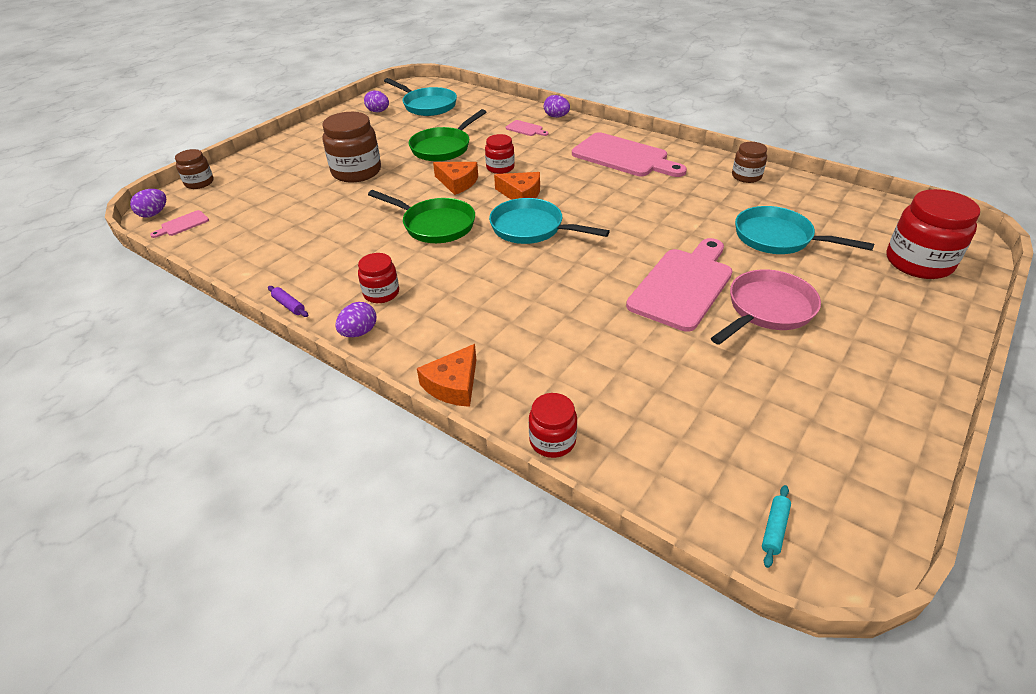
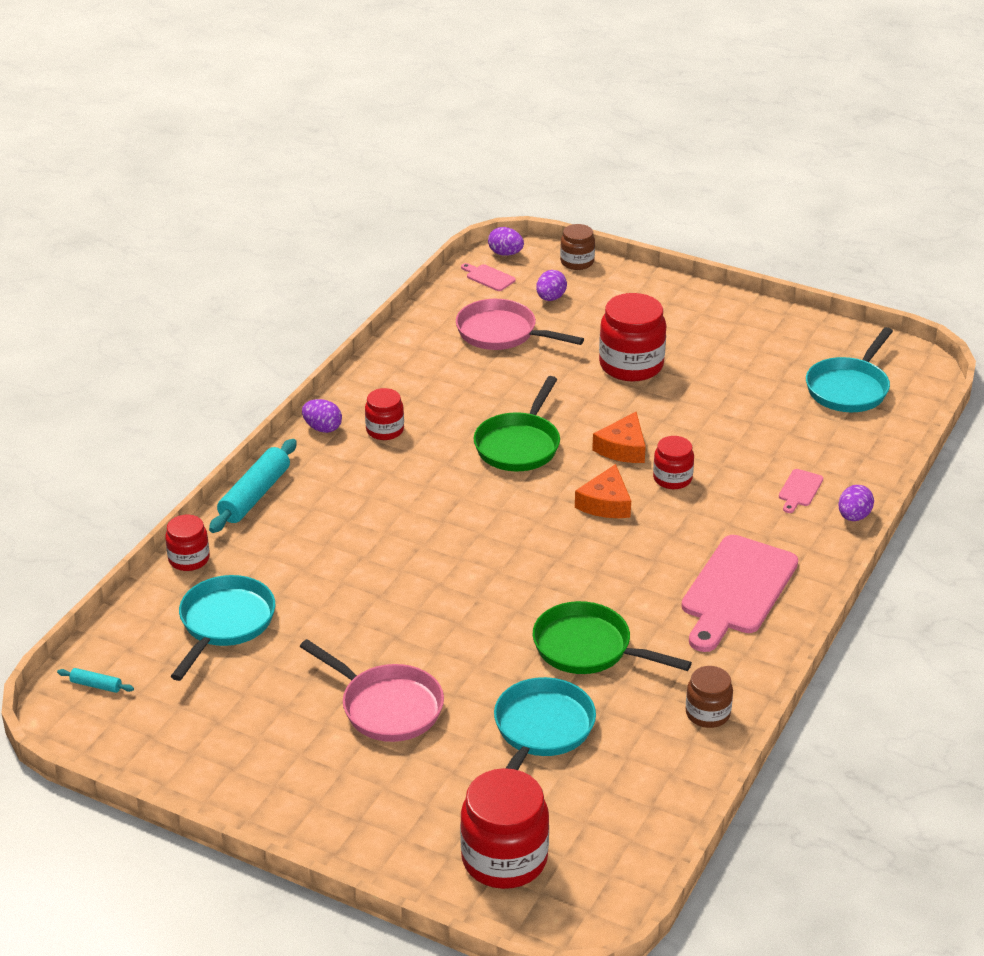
camera: 80 degrees right, 5 degrees down
(273, 223) = (502, 333): none -> pink pan
(289, 305) = (359, 378): purple rolling pin -> none
(356, 172) = (631, 365): brown jar -> red jar
(378, 111) = (812, 349): purple egg -> purple egg (550, 298)
(443, 147) = (717, 423): green pan -> green pan (589, 648)
(453, 385) = (255, 495): orange cheese -> turquoise rolling pin
(532, 228) = (525, 519): turquoise pan -> turquoise pan (224, 624)
(682, 285) = (424, 642): pink cutting board -> none

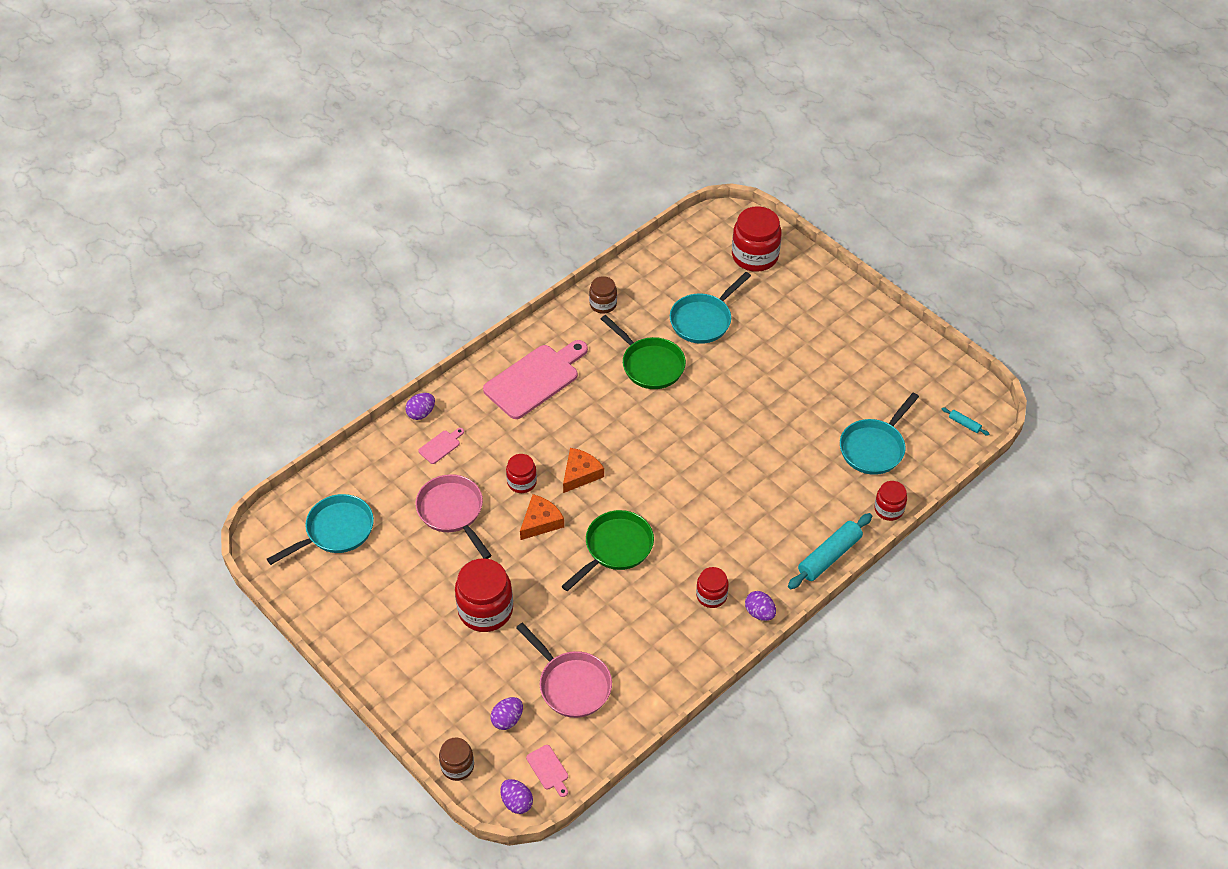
camera: 160 degrees left, 15 degrees up
(386, 706) = (788, 360): pink pan -> pink pan (452, 512)

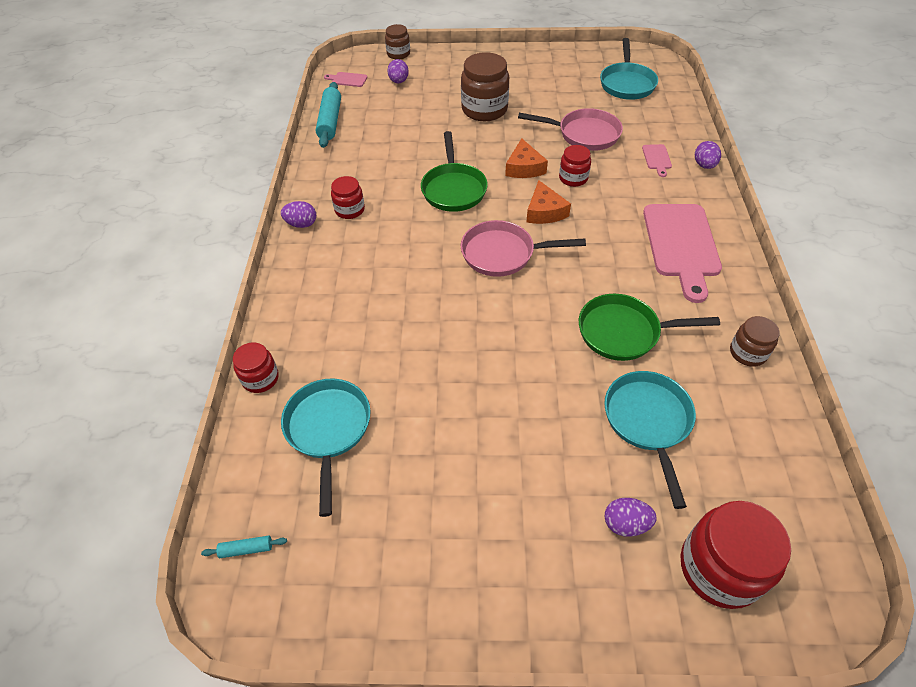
camera: 135 degrees right, 0 degrees up
(485, 610) = (484, 109): red jar -> brown jar
(516, 802) = (348, 61): purple egg -> purple egg (625, 524)
(571, 684) = (383, 114): pink pan -> pink pan (503, 254)
(829, 556) = (282, 299): turquoise rolling pin -> turquoise rolling pin (330, 121)

